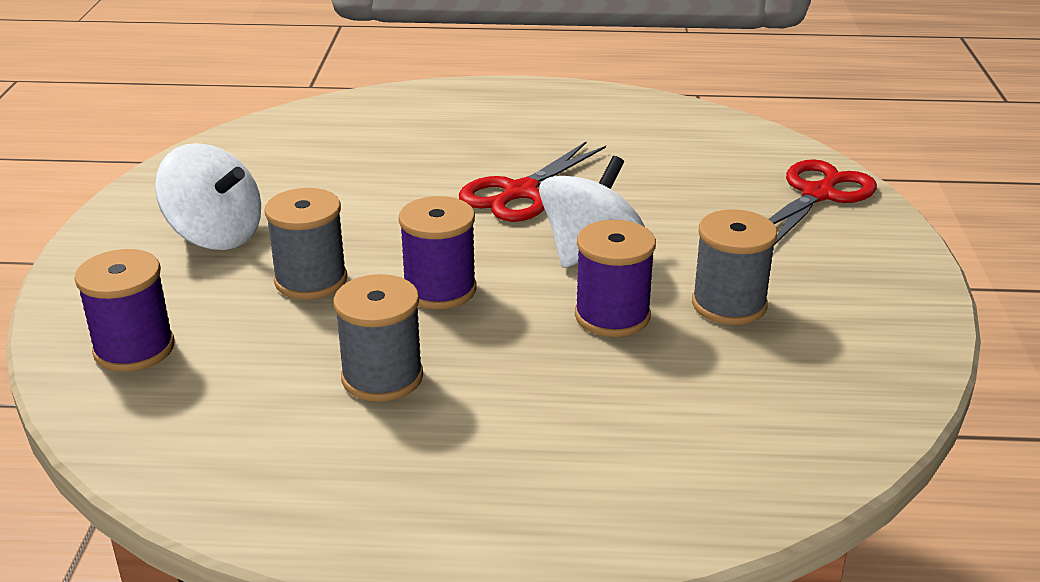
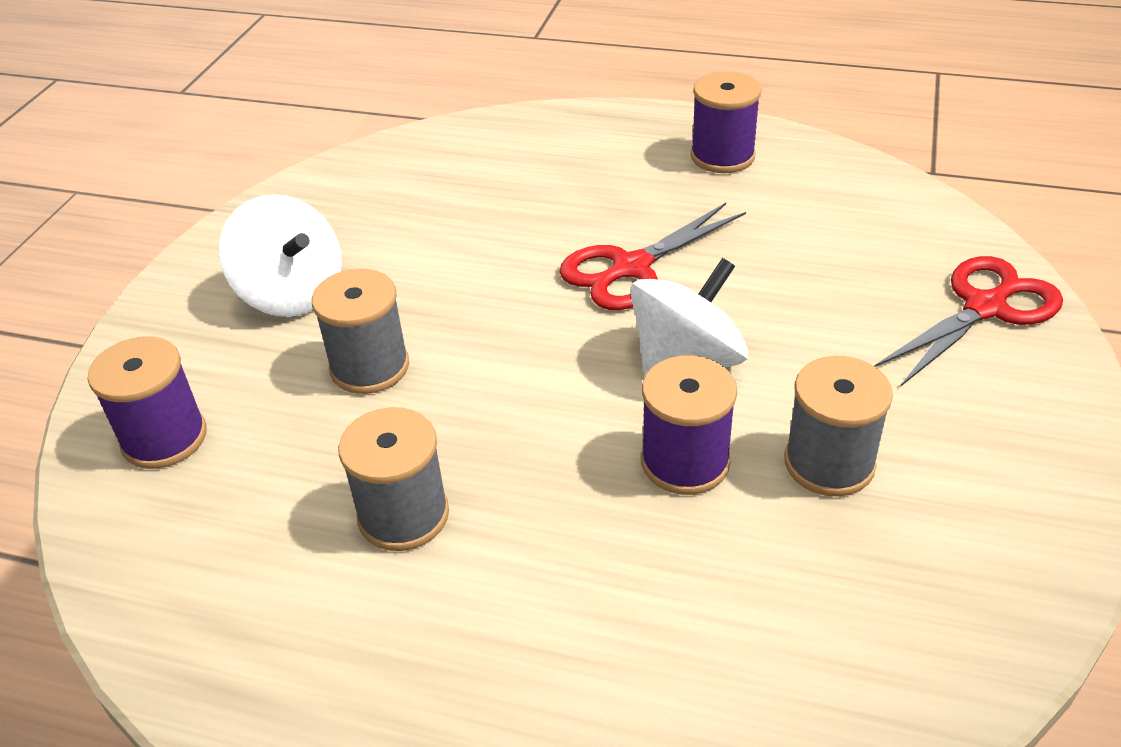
camera: 15 degrees right, 10 degrees up
(440, 289) = (502, 398): purple spool -> purple spool (722, 156)

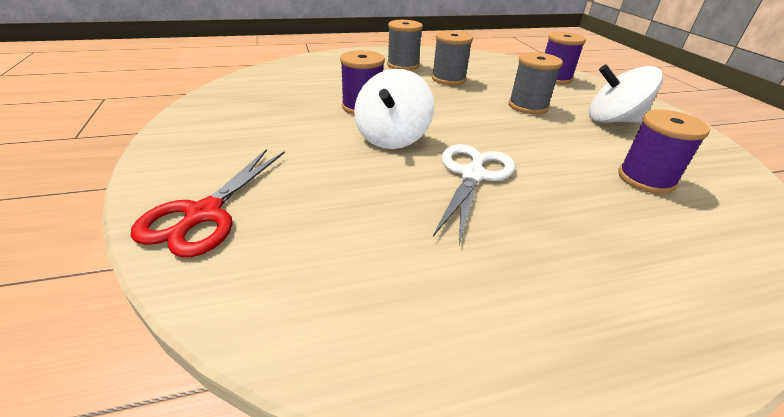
camera: 145 degrees right, 5 degrees down
(631, 268) = (472, 175): red scissors -> white scissors
(722, 156) = (521, 318): purple spool -> purple spool (646, 179)
(829, 463) = (298, 118): grey spool -> grey spool (403, 65)

